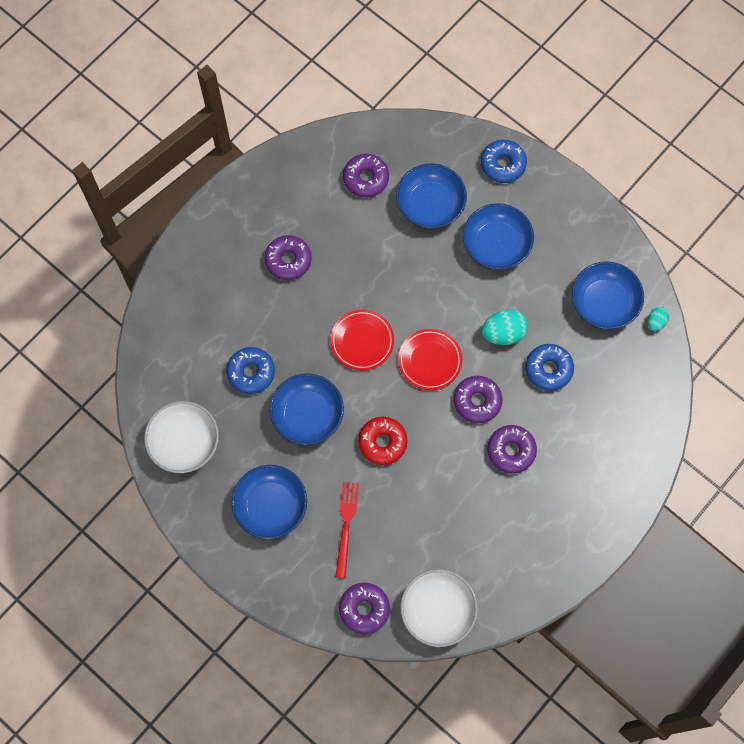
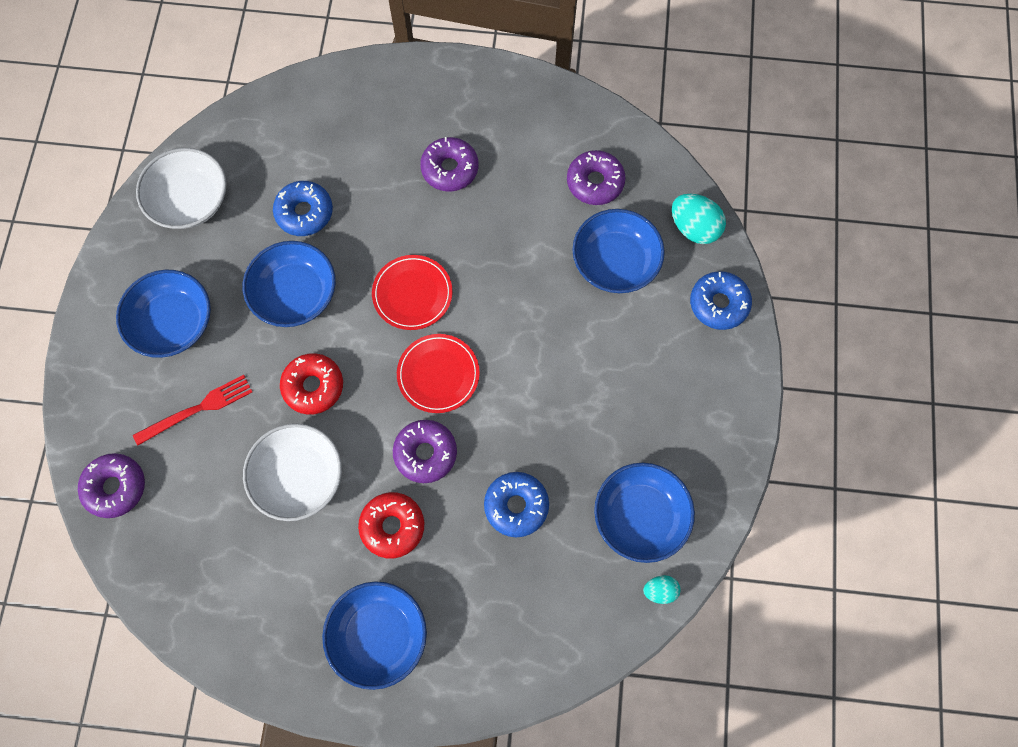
camera: 55 degrees right, 0 degrees up
(438, 610) = (158, 565): white bowl -> white bowl (298, 477)
(496, 244) = (621, 357): blue bowl -> blue bowl (378, 635)
(503, 333) = (523, 430): turquoise egg -> turquoise egg (694, 228)
(511, 451) = (392, 526): purple donut -> red donut

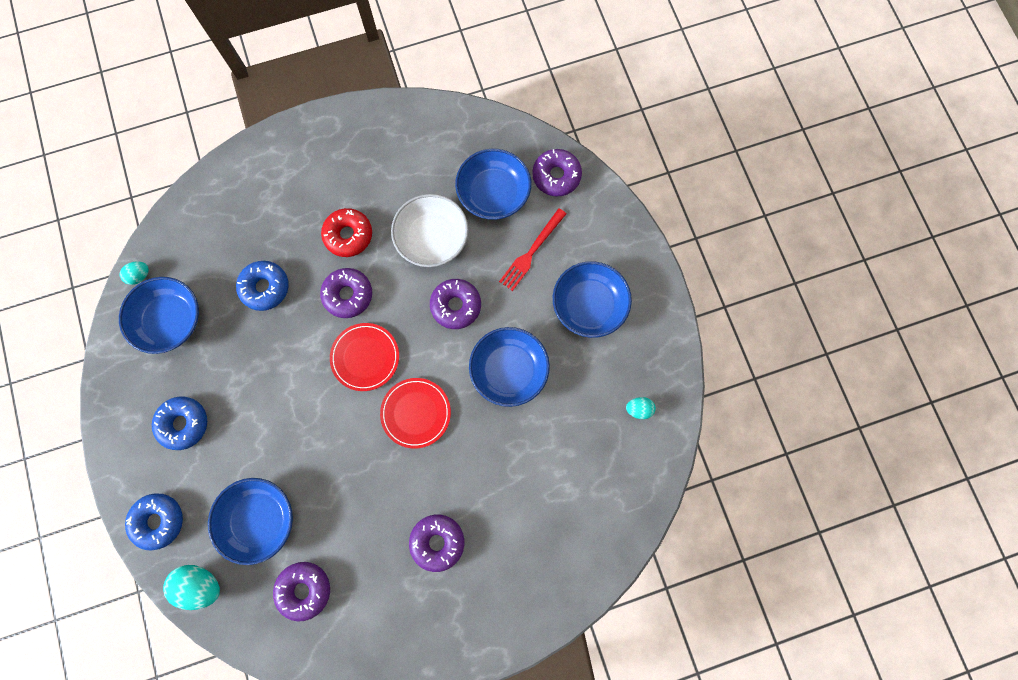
camera: 155 degrees right, 5 degrees up
(190, 200) = (639, 409): white bowl -> turquoise egg
(304, 213) = (539, 442): blue donut -> blue donut (183, 424)
(313, 386) = (456, 306): red donut -> purple donut
(378, 635) = (325, 165): blue bowl -> blue bowl (493, 193)

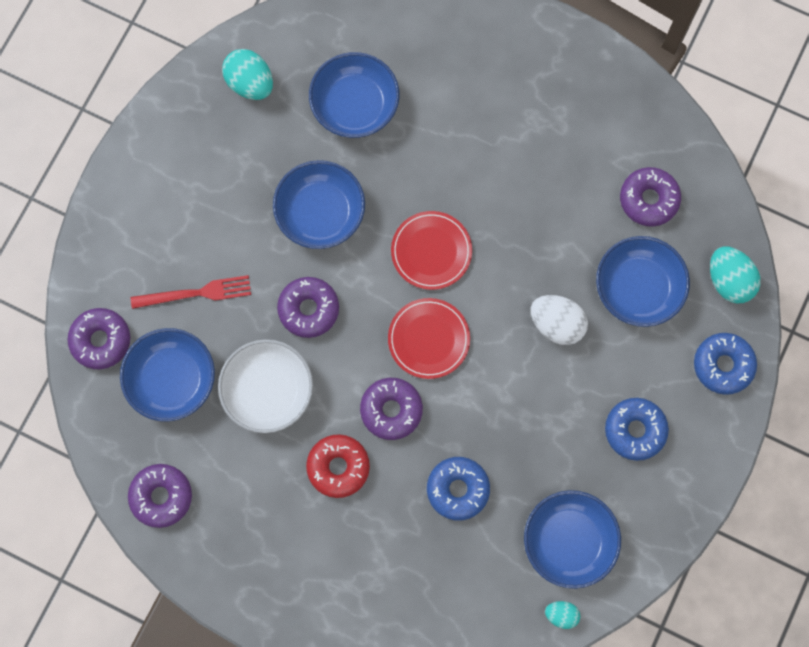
camera: 135 degrees left, 0 degrees up
(292, 443) = (556, 324): none -> white egg
(437, 542) = (510, 136): purple donut -> purple donut (161, 496)
(589, 305) = (198, 201): blue bowl -> blue bowl (355, 105)
(639, 409) = (250, 83): turquoise egg -> turquoise egg, size x1.76

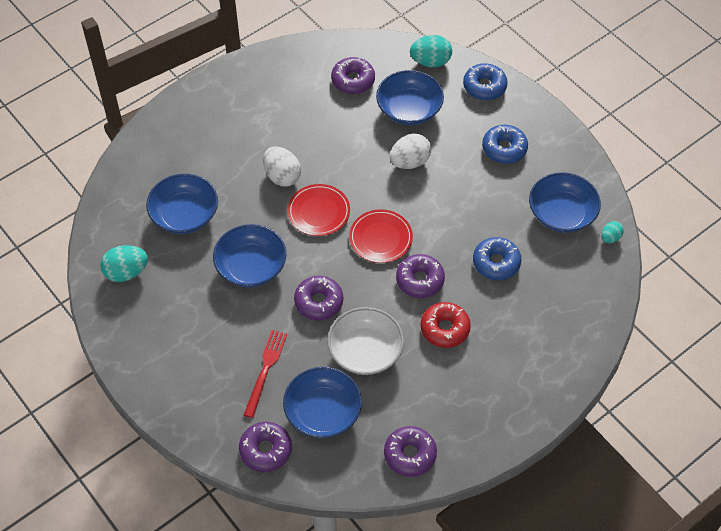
camera: 65 degrees left, 20 degrees down
(461, 185) = (282, 176): none -> white egg

